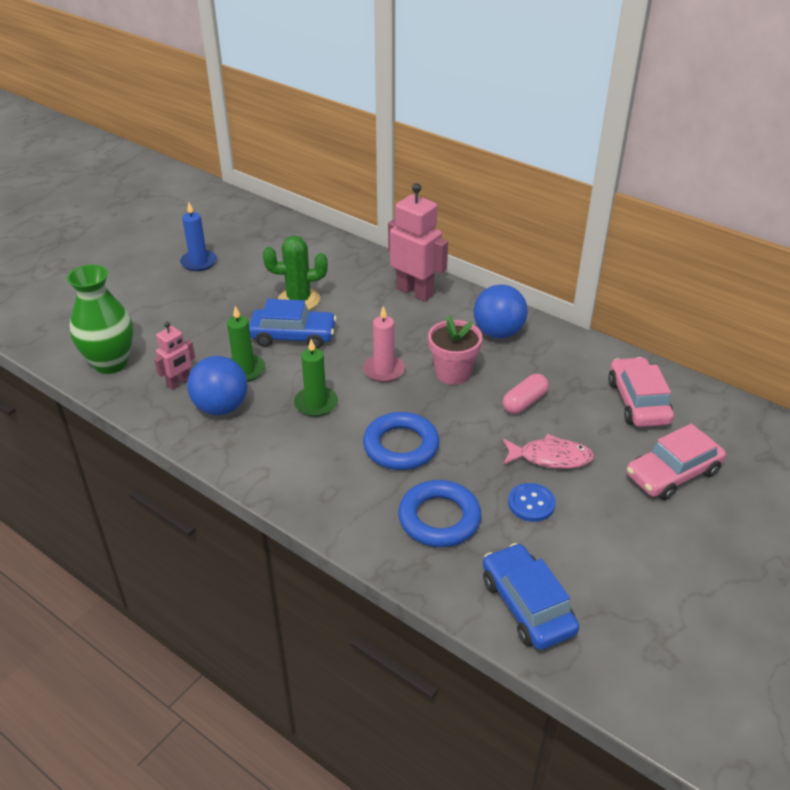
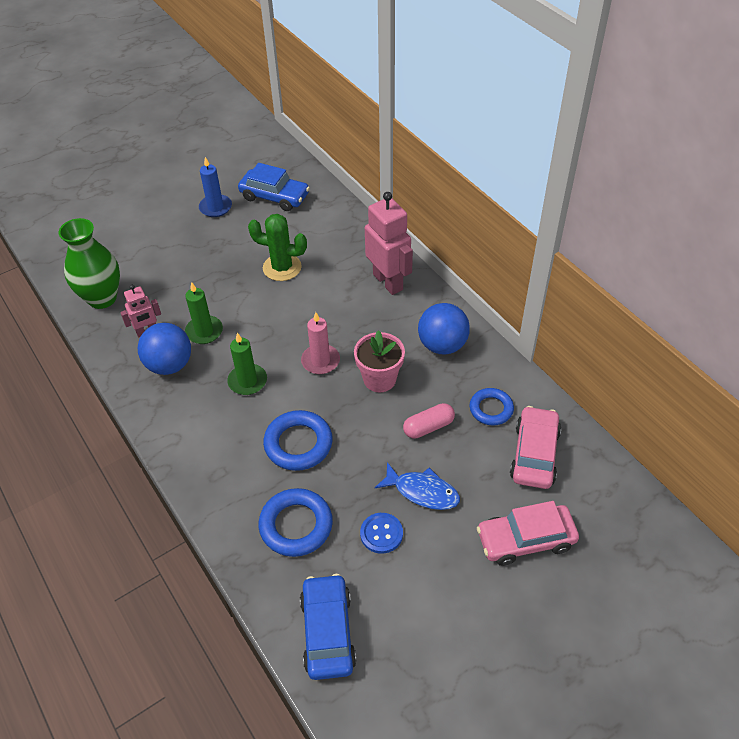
camera: 20 degrees right, 10 degrees up
(293, 336) = (260, 305): blue car -> blue car (274, 196)
(550, 457) = (422, 491): pink fish -> blue fish
(575, 374) = (491, 409): none -> blue ring

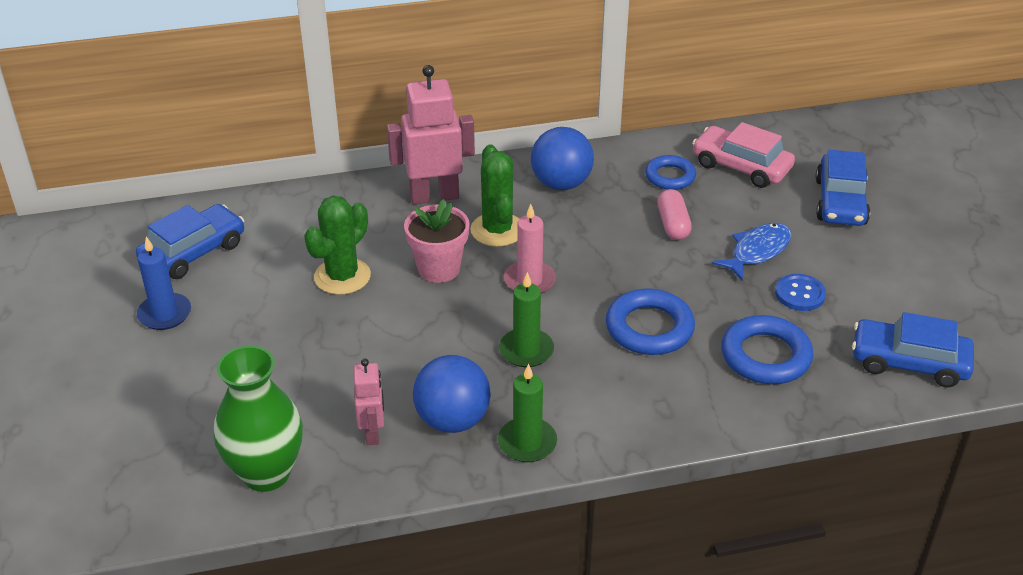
camera: 70 degrees left, 10 degrees down
(204, 331) = (412, 374): green candle -> green candle (527, 443)
(368, 326) = (497, 230): none -> green cactus
(379, 379) = (585, 242): pink flower pot -> pink flower pot (438, 268)
(525, 540) = (840, 202): pink car -> blue car

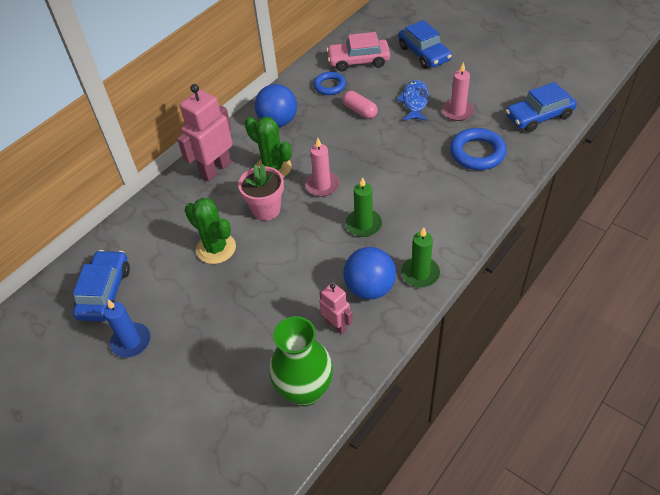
camera: 35 degrees left, 10 degrees up
(342, 276) = (216, 248): green cactus -> green cactus turned 45 degrees counterclockwise
(649, 328) = (409, 173): blue ring -> none
(800, 294) = (457, 111): blue button -> pink candle

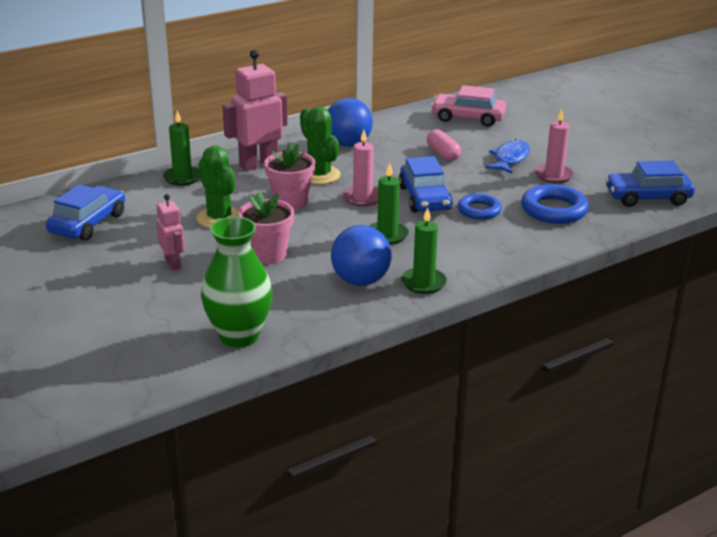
camera: 15 degrees right, 20 degrees down
(131, 342) = (89, 262): blue candle -> none
(159, 206) = (182, 178): none -> green candle
(279, 281) = (267, 254): none -> pink flower pot
(330, 86) = (423, 130): blue ring -> blue ring (479, 210)
(336, 325) = (305, 299): pink robot -> pink robot (173, 264)
(424, 53) = (546, 126): blue car -> blue car (424, 198)

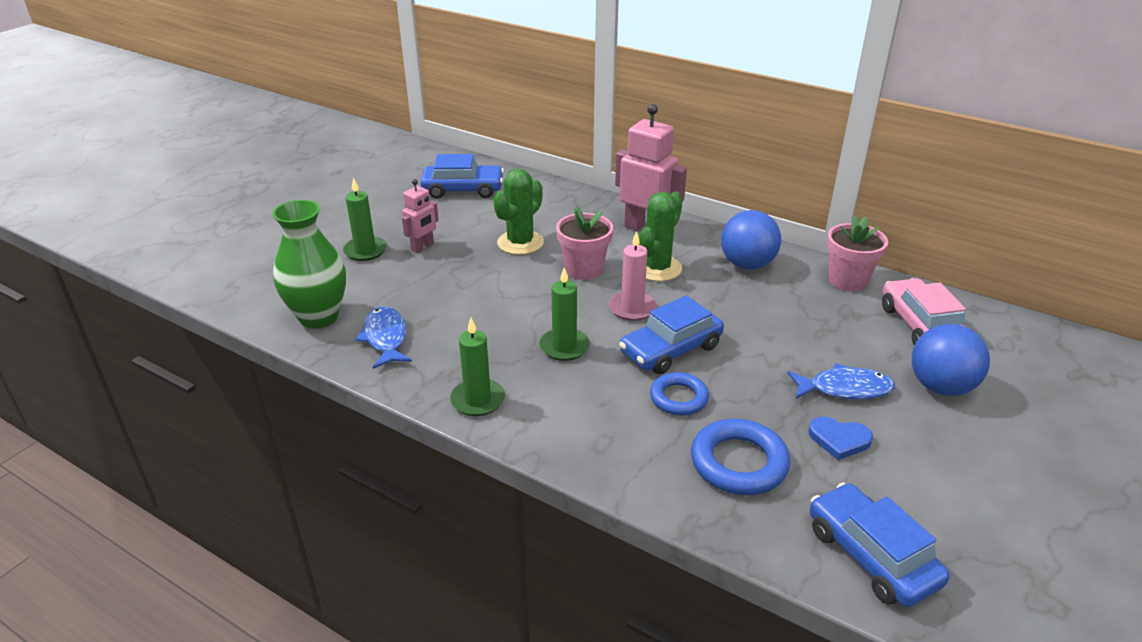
camera: 65 degrees right, 5 degrees up
(182, 178) = (580, 202): green candle -> green candle (365, 251)
(267, 254) = (471, 288): pink flower pot -> pink flower pot (848, 281)
(305, 307) = (385, 338): none -> blue fish
(360, 281) = (456, 356): blue ball -> blue ball (940, 387)
(443, 154) = (797, 333): pink capsule -> none
(553, 175) = (839, 440): pink candle -> blue heart

